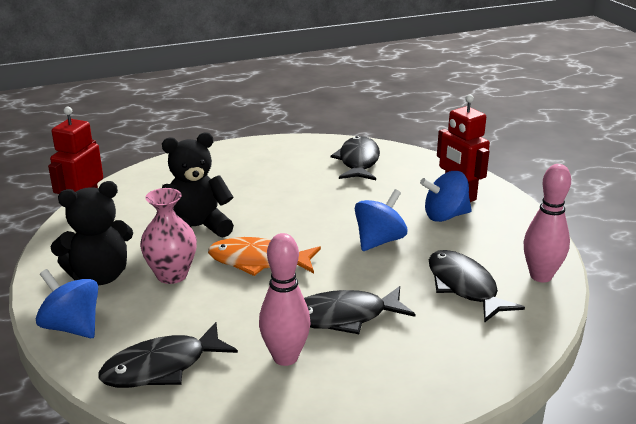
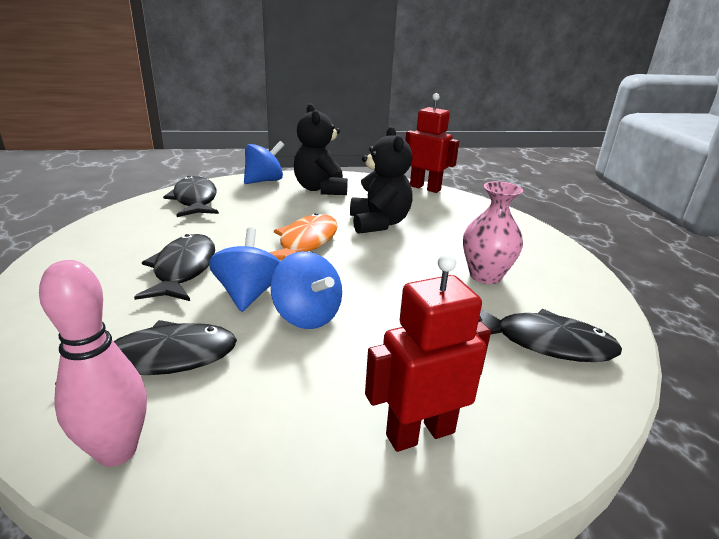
camera: 100 degrees right, 0 degrees up
(172, 275) = (306, 209): pink vase -> pink vase (485, 276)
(285, 357) = (157, 237): pink bowling pin -> none
(445, 216) = (349, 392): blue spinning top -> blue spinning top (248, 294)

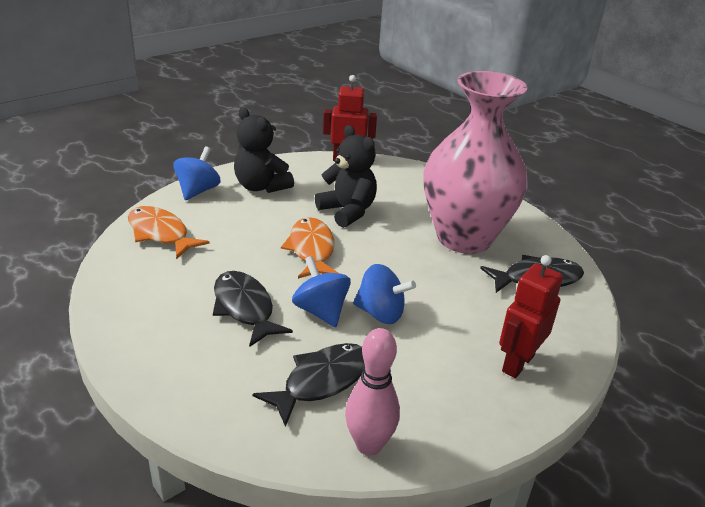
camera: 30 degrees left, 5 degrees up
(195, 200) = (160, 234): black fish -> orange fish
(485, 276) = (464, 238): pink vase -> pink vase, size x2.17

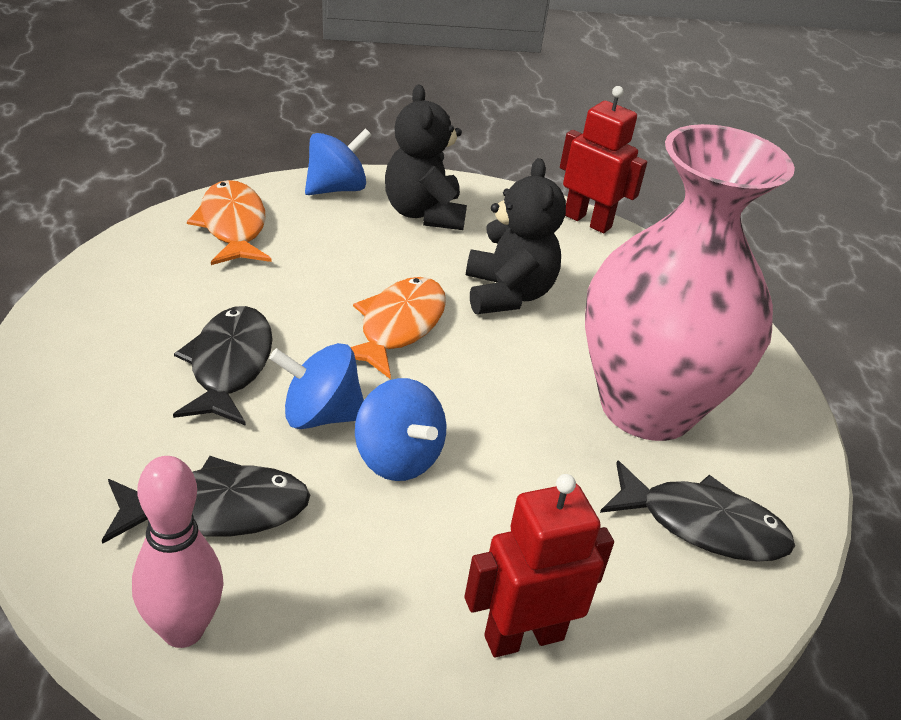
camera: 30 degrees right, 5 degrees up
(321, 311) = (320, 415): blue spinning top -> blue spinning top turned 90 degrees counterclockwise

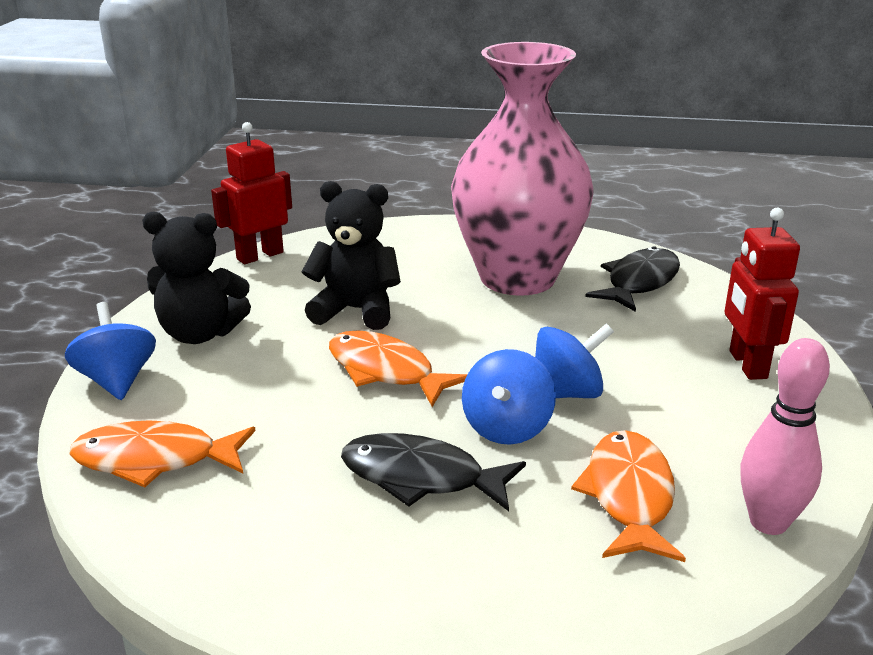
camera: 70 degrees left, 10 degrees down
(217, 510) = (628, 496): black fish -> orange fish

